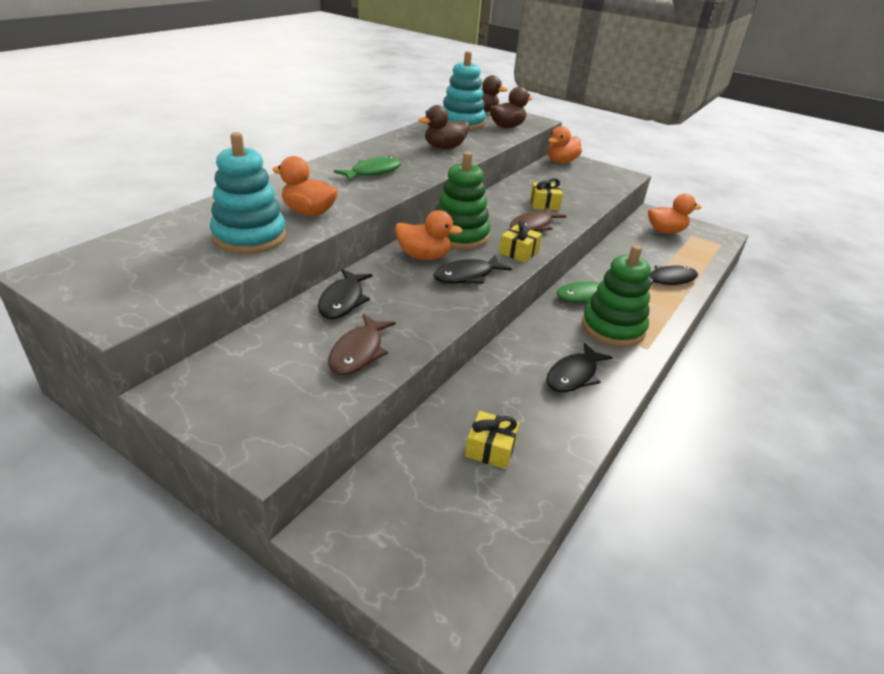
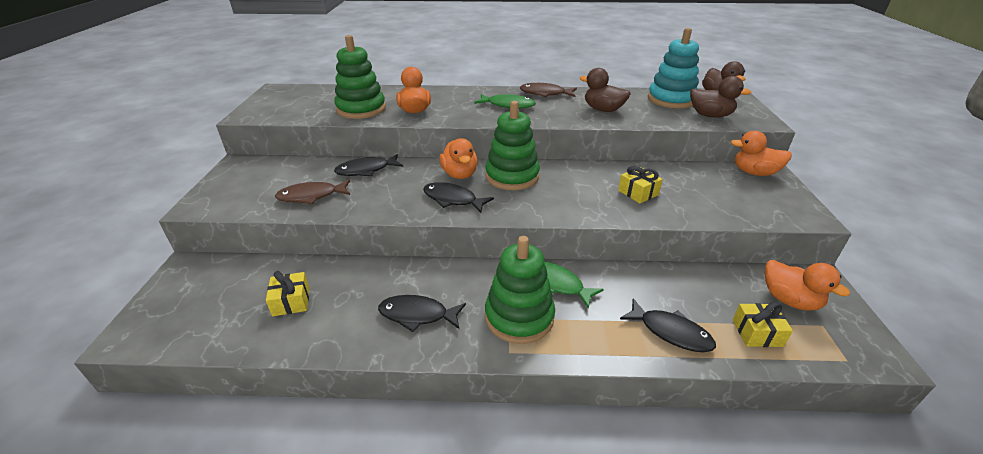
camera: 60 degrees right, 0 degrees up
(249, 237) = (361, 109): turquoise stacking toy -> green stacking toy
(518, 252) = (523, 208): yellow gift -> yellow gift (757, 333)
(533, 226) = (583, 200): brown fish -> brown fish (545, 93)

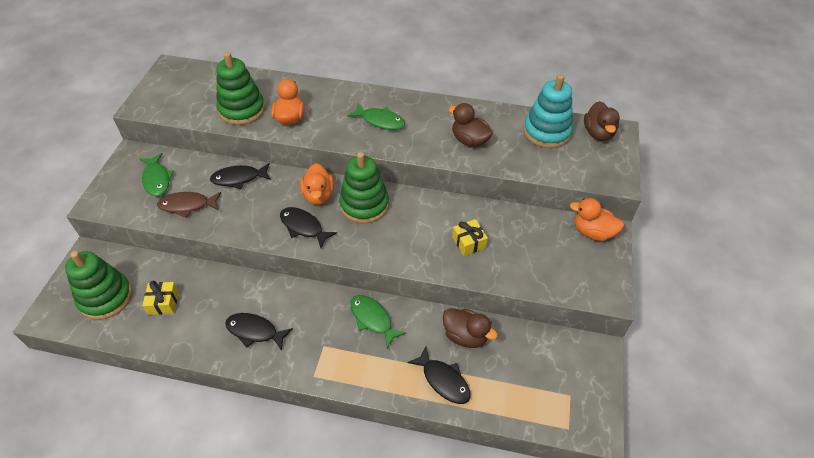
camera: 10 degrees right, 15 degrees up
(271, 180) = (157, 179): none -> green fish
(519, 317) = (331, 346): green stacking toy -> green stacking toy (106, 297)
(545, 93) = (424, 106): brown fish -> none
(710, 115) = (571, 163): brown duck -> brown duck (465, 336)
(757, 333) = (512, 393): yellow gift -> none
(789, 300) = (558, 367): orange duck -> none

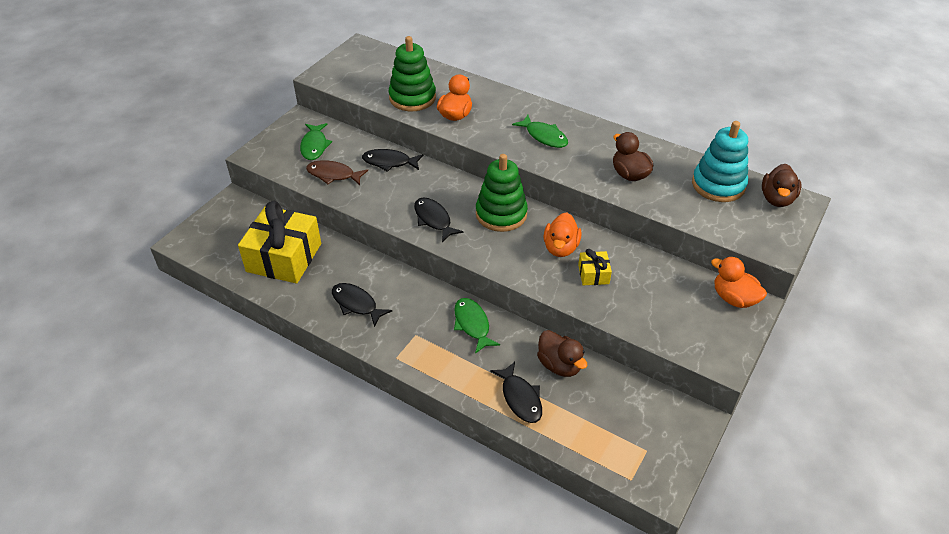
camera: 20 degrees right, 5 degrees down
(106, 297) = (236, 240): green stacking toy -> none
(163, 302) = (284, 257): yellow gift -> yellow gift, size x2.23
(318, 195) = (459, 195): orange duck -> orange duck (560, 248)

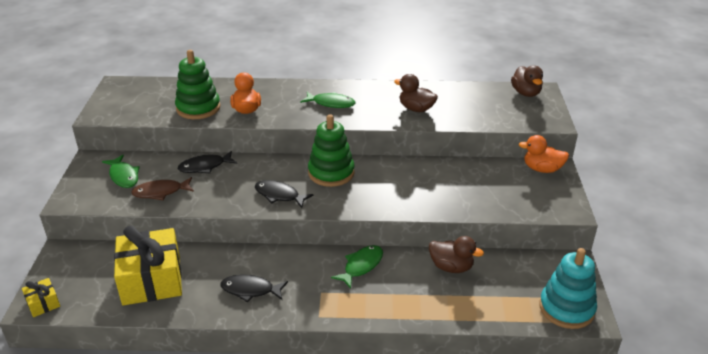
camera: 30 degrees left, 10 degrees down
(472, 324) = (361, 266): green fish -> green fish turned 90 degrees clockwise
(520, 398) = (442, 302): black fish -> none
(560, 248) = (396, 180): orange duck -> none
(593, 274) = (436, 189): yellow gift -> yellow gift (43, 303)
(718, 185) = (481, 96): turquoise stacking toy -> turquoise stacking toy (566, 308)

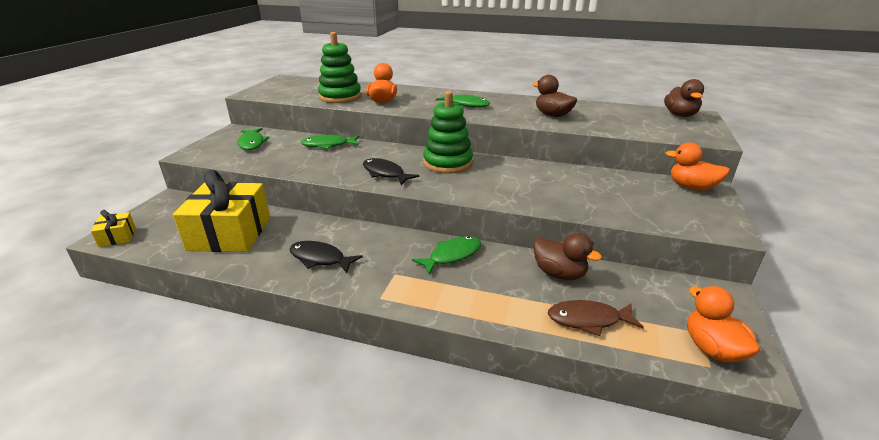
camera: 15 degrees right, 5 degrees down
(160, 192) = (275, 158): brown fish -> brown fish (588, 320)
(205, 167) = (328, 145): black fish -> green fish
(566, 308) = (712, 348): turquoise stacking toy -> orange duck

